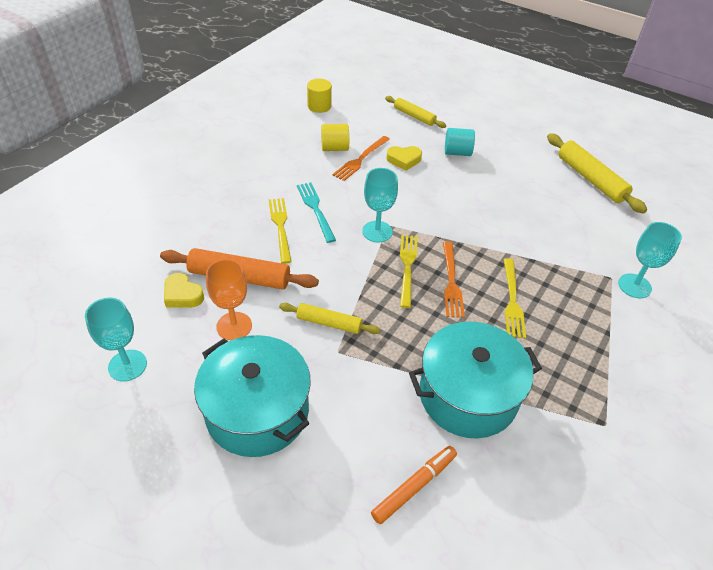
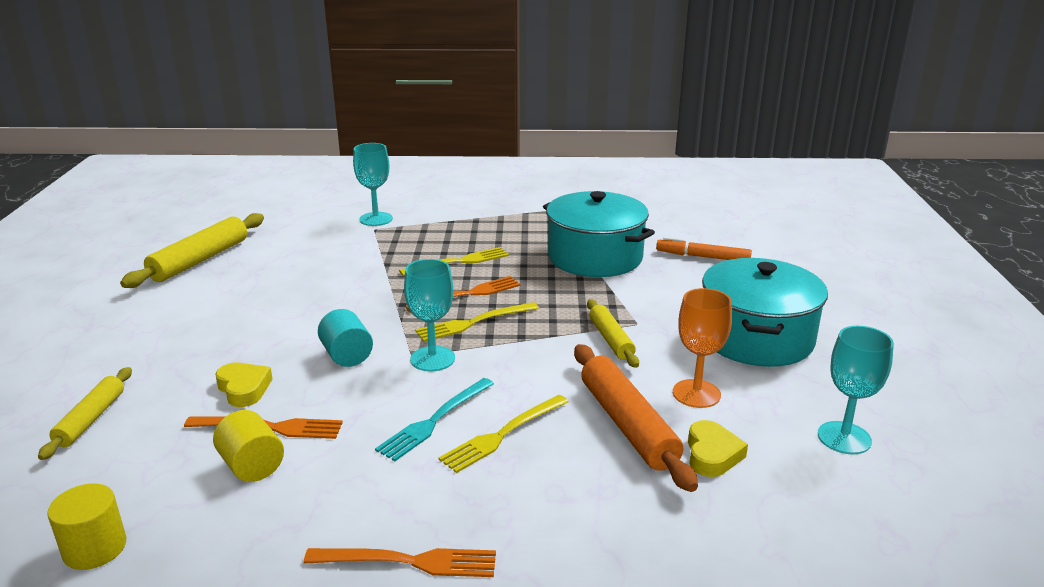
camera: 120 degrees left, 20 degrees down
(230, 168) = (409, 562): none -> orange fork
(457, 152) = (192, 352): turquoise cylinder -> turquoise cylinder (347, 356)

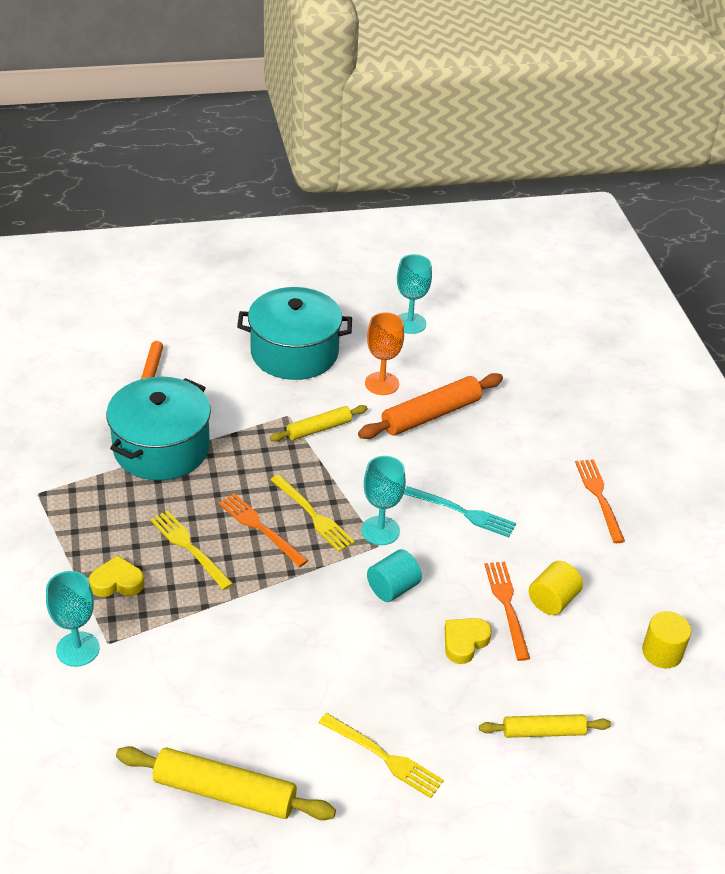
camera: 105 degrees left, 15 degrees up
(502, 435) = (465, 474): yellow fork -> yellow fork (384, 757)
(712, 454) = (448, 377): yellow heart -> yellow heart (117, 582)

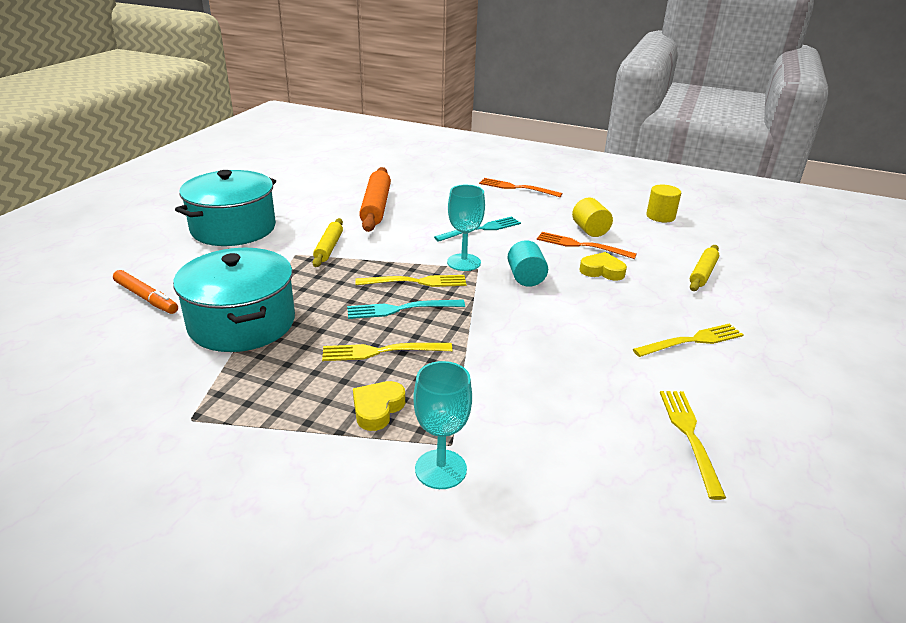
camera: 55 degrees left, 10 degrees down
(225, 792) = (689, 436): yellow rolling pin -> yellow fork
(260, 528) = (401, 309): orange fork -> turquoise fork
(382, 383) = (320, 211): orange goblet -> none
(410, 323) = (278, 182): turquoise goblet -> none
(464, 642) = (602, 271): yellow heart -> yellow heart turned 120 degrees clockwise

